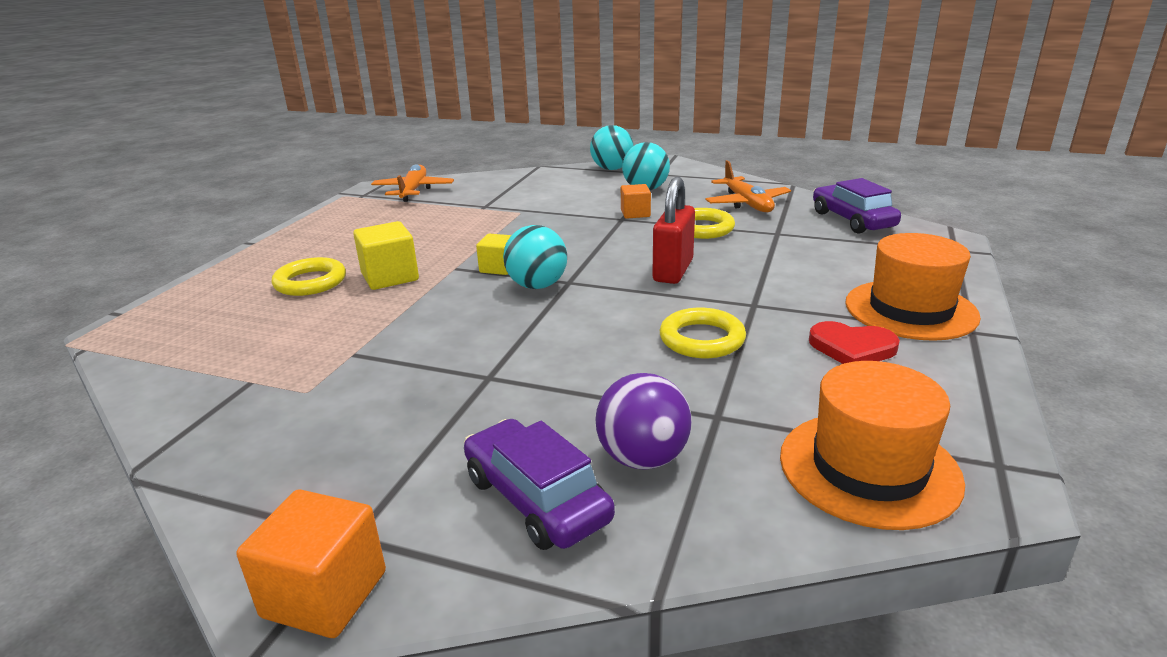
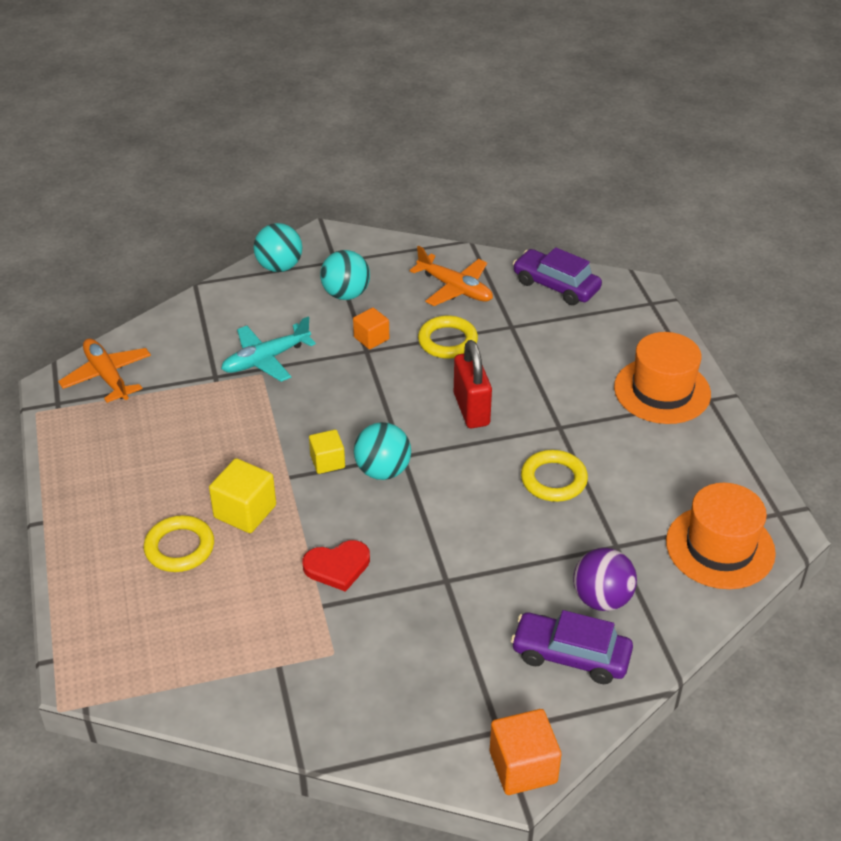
camera: 35 degrees left, 15 degrees up
(534, 206) = (265, 359): none -> turquoise plane
(852, 348) = (651, 447): red heart -> red heart (337, 566)

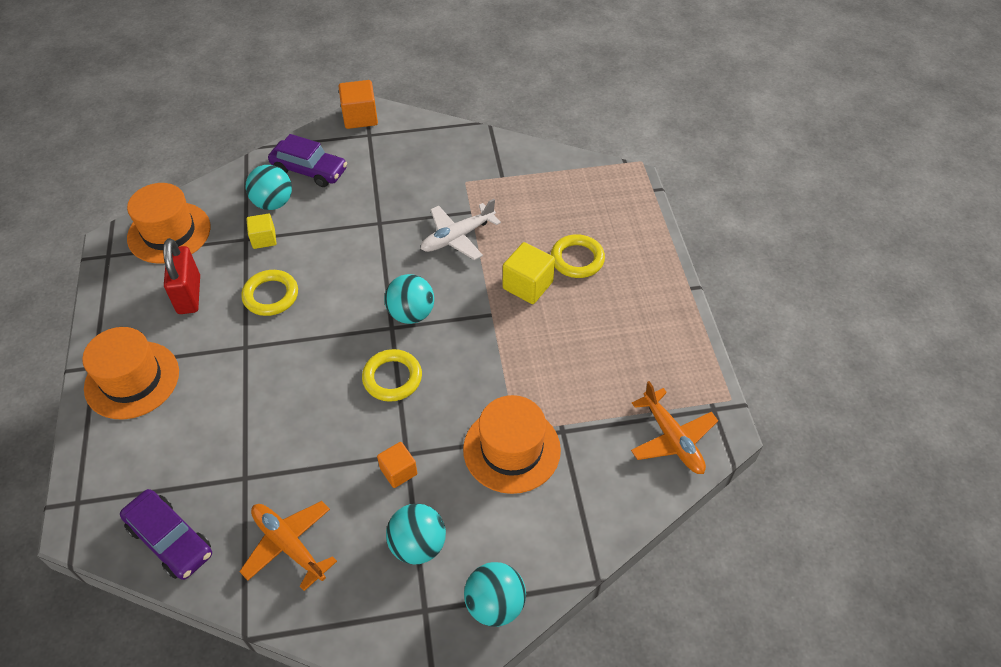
camera: 175 degrees left, 10 degrees up
(265, 359) = (511, 449): turquoise plane -> orange hat
(327, 461) = (457, 326): yellow cube -> yellow cube (264, 239)
(337, 566) = (457, 237): red heart -> white plane
(447, 341) = (319, 461): yellow ring -> yellow ring (392, 378)
(471, 409) = (318, 371): red padlock -> red padlock (189, 295)
(602, 599) = (273, 203): purple ball -> turquoise ball

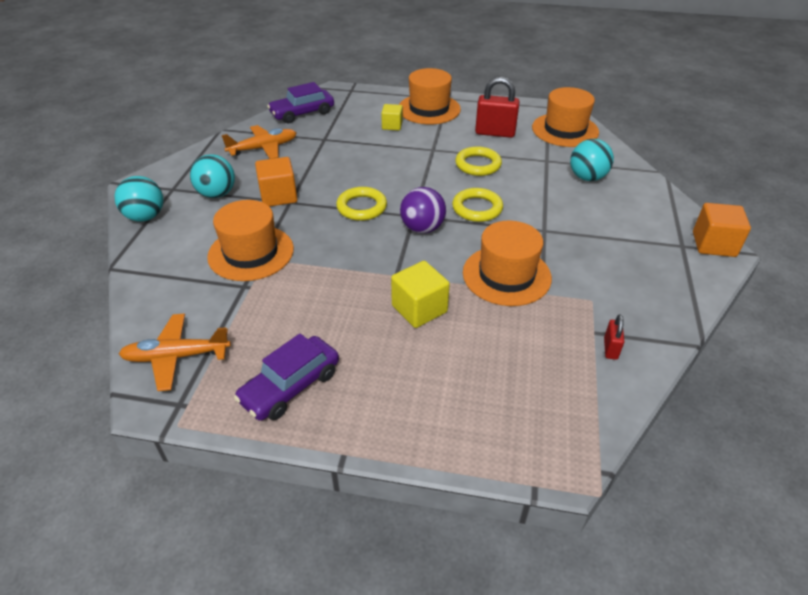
camera: 110 degrees right, 10 degrees down
(264, 239) = (543, 168): yellow cube -> yellow cube (392, 125)
(309, 170) = (629, 201): purple car -> purple car (290, 386)
(398, 471) = (278, 196): orange cube -> orange cube, size x1.55
(411, 314) = (422, 228): turquoise ball -> purple ball
(457, 237) = (506, 275): white plane -> orange hat
(515, 167) = (610, 348): none -> red padlock
(577, 259) = (438, 359): yellow ring -> yellow ring (477, 208)

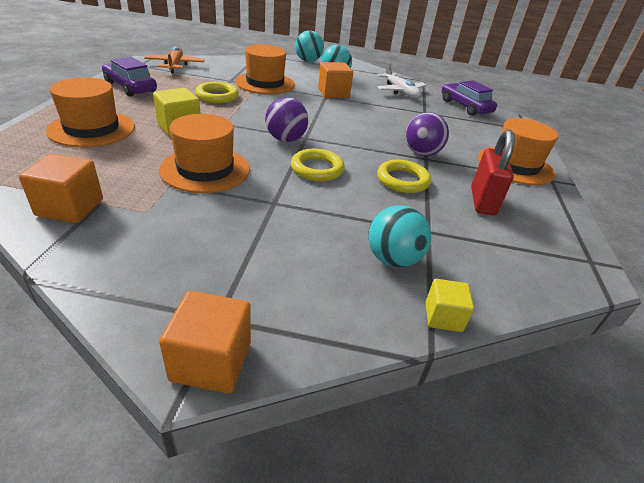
camera: 85 degrees right, 5 degrees down
(263, 148) = (400, 91): orange plane -> white plane
(361, 207) = (319, 119): yellow ring -> yellow ring (217, 96)
(392, 125) = (465, 142): yellow cube -> yellow cube (443, 317)
(423, 151) = (421, 153): none -> purple ball
(565, 130) = (524, 264): orange hat -> orange hat (92, 129)
(610, 348) = (70, 207): red padlock -> orange cube

